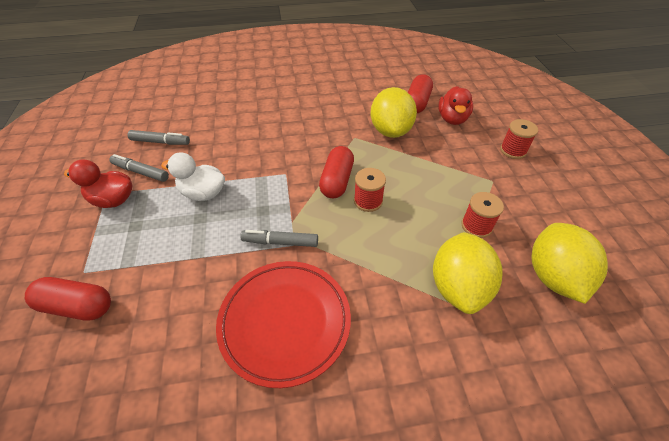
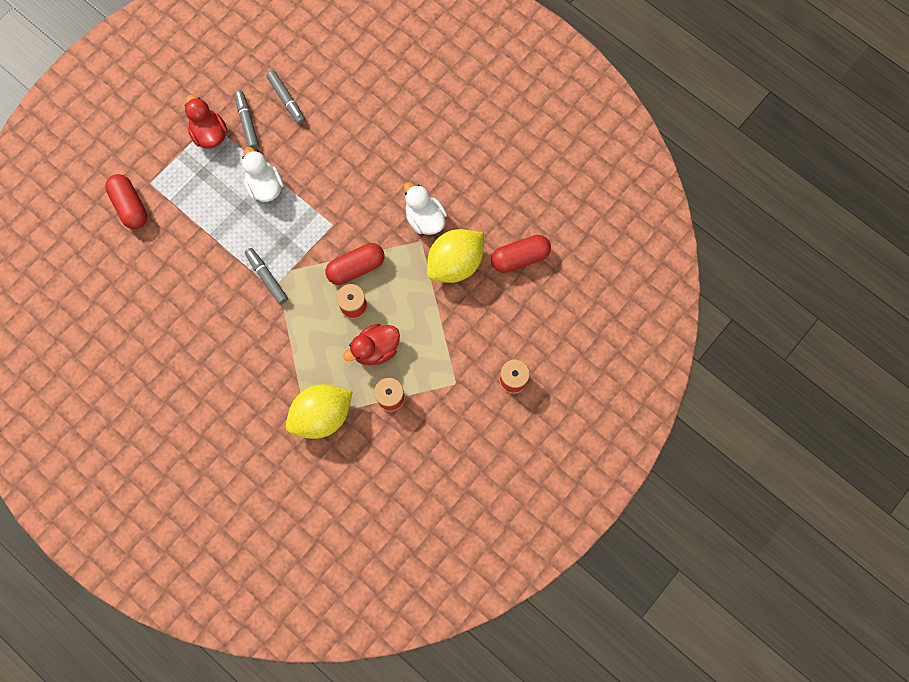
camera: 50 degrees right, 25 degrees up
(285, 322) = (213, 330): red plate -> none
(340, 127) = (425, 219): none -> white duck
(452, 119) = (520, 304): red duck -> red duck (376, 349)
(553, 276) = (381, 472): yellow lemon -> none

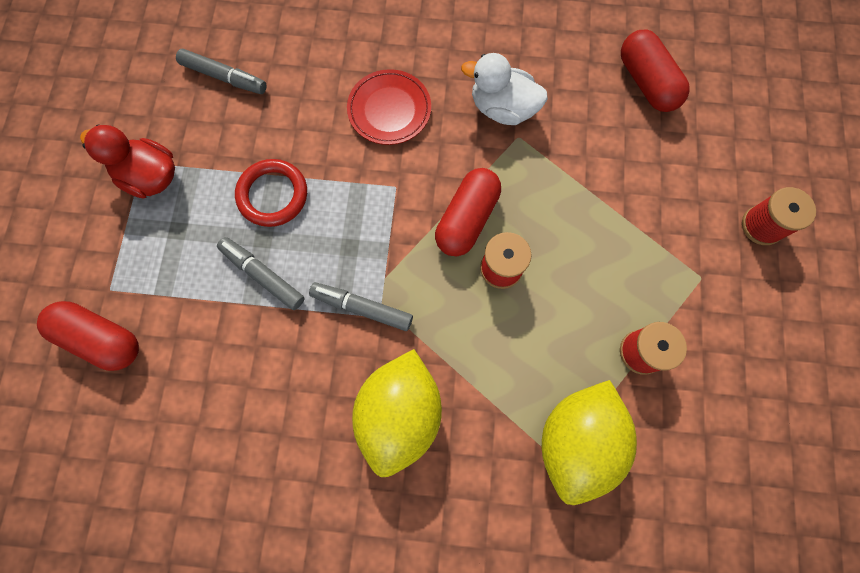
camera: 35 degrees left, 0 degrees up
(247, 122) = (191, 132): grey marker -> grey marker (263, 275)
(265, 186) = (273, 195): white duck -> red ring
(362, 178) = (389, 110): none -> red plate
(376, 349) = (572, 303): red duck -> none
(455, 264) = (580, 136): yellow lemon -> yellow lemon (400, 413)
(520, 258) = (646, 82): red capsule -> red capsule turned 60 degrees counterclockwise

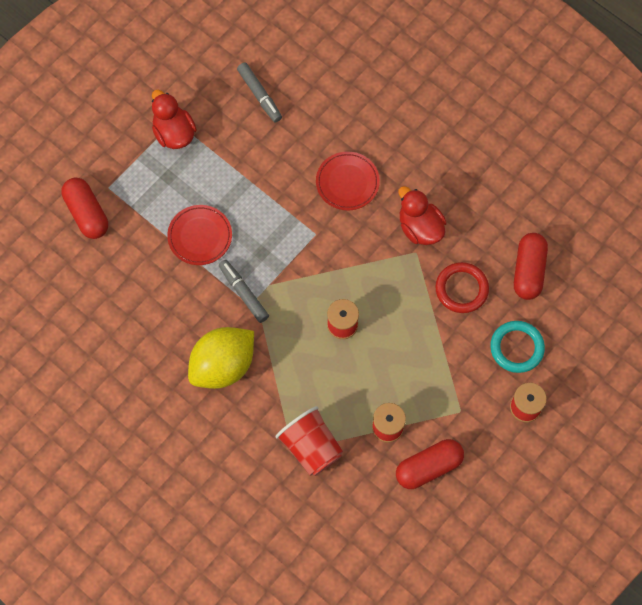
camera: 35 degrees right, 5 degrees down
(263, 275) = (200, 236): grey marker -> red plate
(273, 195) = (238, 191): red ring -> red ring (461, 289)
(467, 219) = (344, 282): red capsule -> red capsule (428, 467)
(502, 108) = (420, 227): white duck -> red duck
(576, 440) = (311, 447): yellow lemon -> red cup
(700, 169) = (516, 348): none -> turquoise ring

